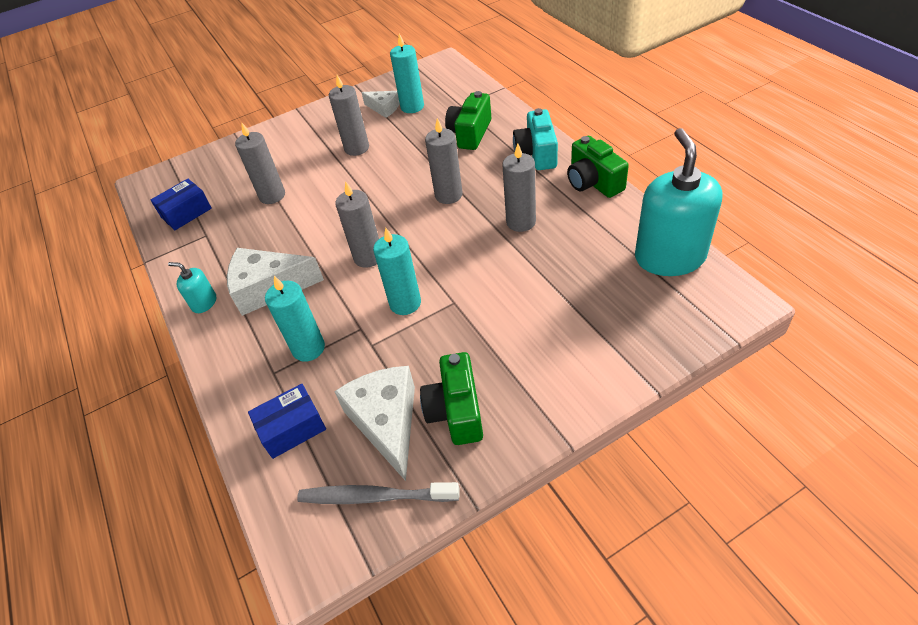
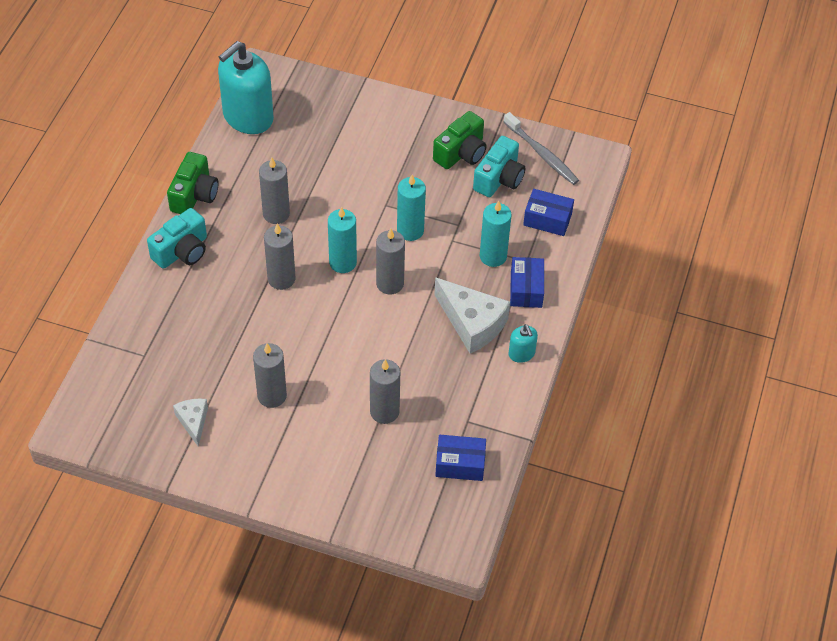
camera: 140 degrees left, 5 degrees up
(248, 349) = (526, 289): none -> blue box
(386, 422) = (499, 179): white cheese -> turquoise camera
(412, 107) = (174, 397): turquoise candle -> turquoise candle (343, 262)
(470, 133) = (186, 318): green camera -> none

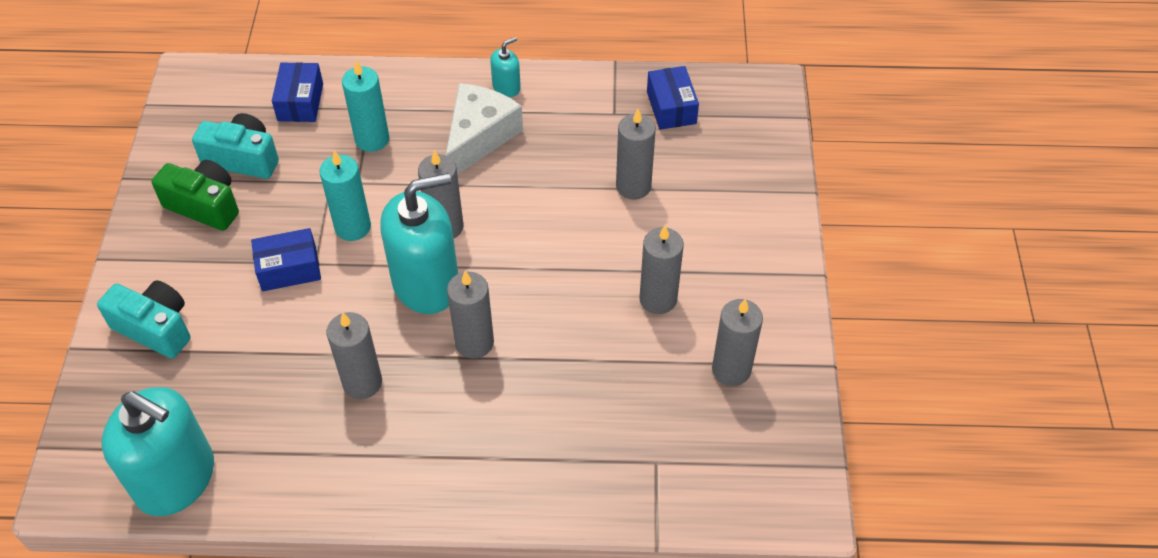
camera: 105 degrees left, 0 degrees up
(182, 251) = (463, 478): turquoise camera -> turquoise camera (155, 328)
(193, 422) = (731, 369): white cheese -> grey candle
(194, 195) = (352, 499): green camera -> none
(343, 262) = (426, 283): turquoise candle -> turquoise soap dispenser
(526, 289) = (413, 101): blue box -> blue box (289, 269)
(542, 154) = (192, 127): grey toothbrush -> none

